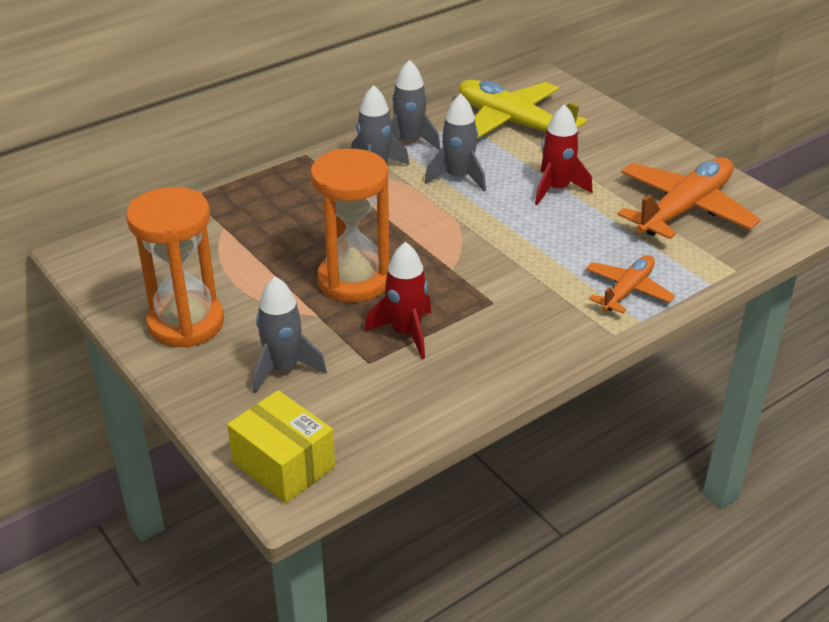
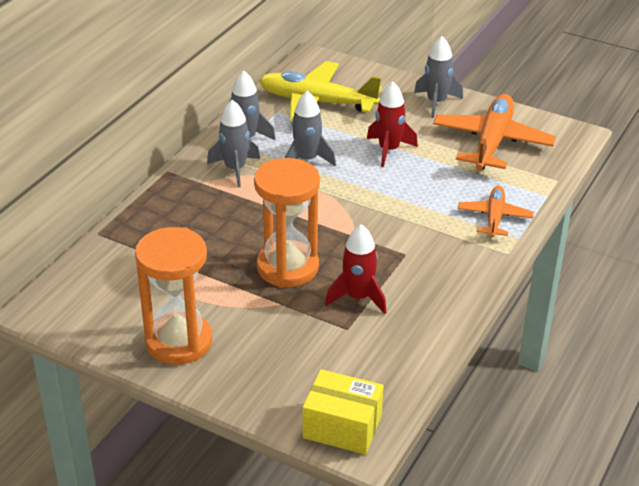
camera: 25 degrees left, 0 degrees up
(283, 369) = (286, 354): grey rocket -> grey rocket (436, 102)

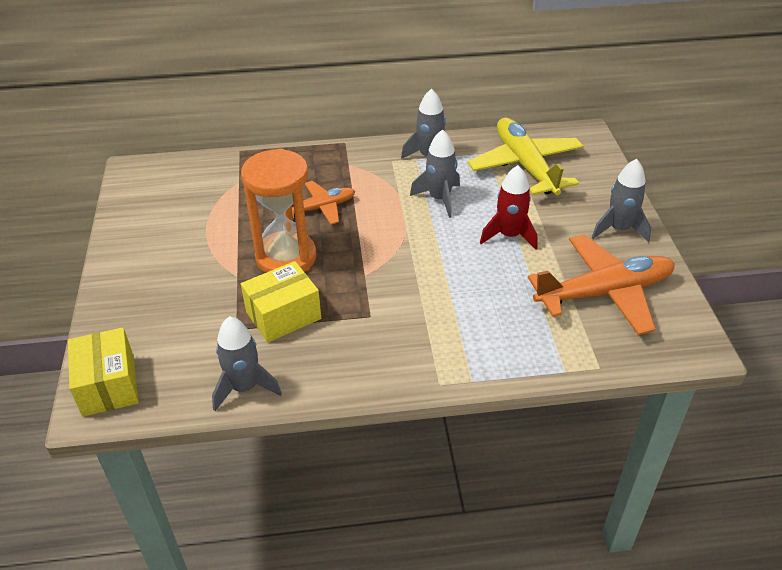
camera: 55 degrees right, 5 degrees up
(179, 342) = (148, 247): orange hourglass -> none
(235, 169) = (384, 171): grey rocket -> grey rocket (244, 387)
(358, 297) = (283, 315): red rocket -> yellow box
(494, 217) = (486, 349): orange plane -> orange plane (320, 208)

